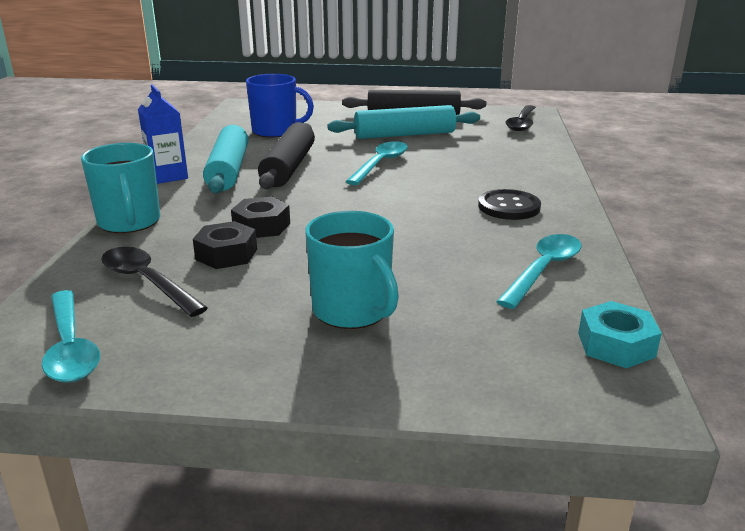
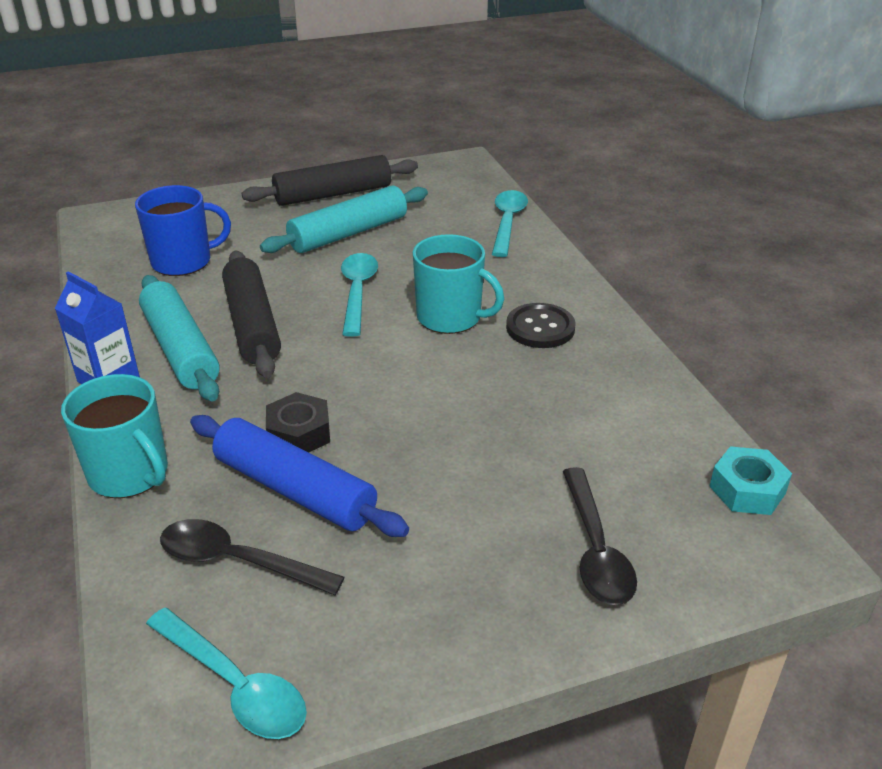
camera: 25 degrees left, 10 degrees up
(226, 254) = (294, 490): black nut -> blue rolling pin
(352, 311) = (491, 527): turquoise mug -> turquoise mug (450, 317)
(522, 123) = (466, 184): black spoon -> black spoon (596, 549)
(543, 270) = (630, 412): turquoise spoon -> turquoise spoon (507, 222)

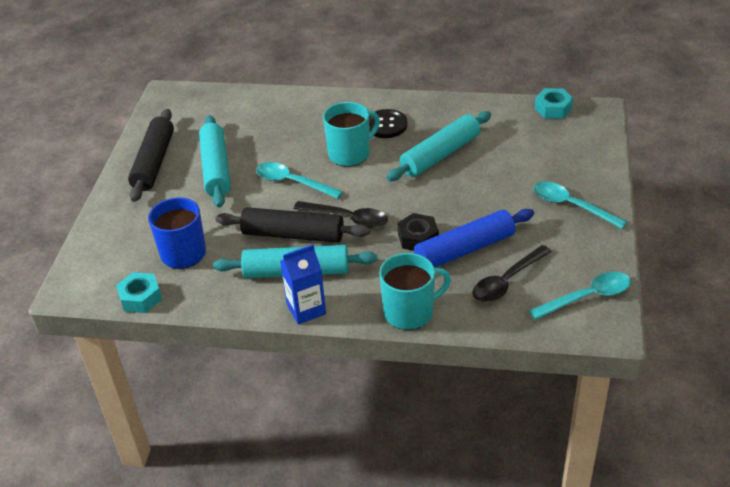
camera: 60 degrees left, 5 degrees up
(95, 260) = (140, 298): none -> turquoise nut
(507, 222) = (264, 101): turquoise spoon -> turquoise spoon (571, 206)
(511, 398) = (440, 155): none -> turquoise rolling pin
(596, 549) = (564, 164): black spoon -> black spoon (348, 218)

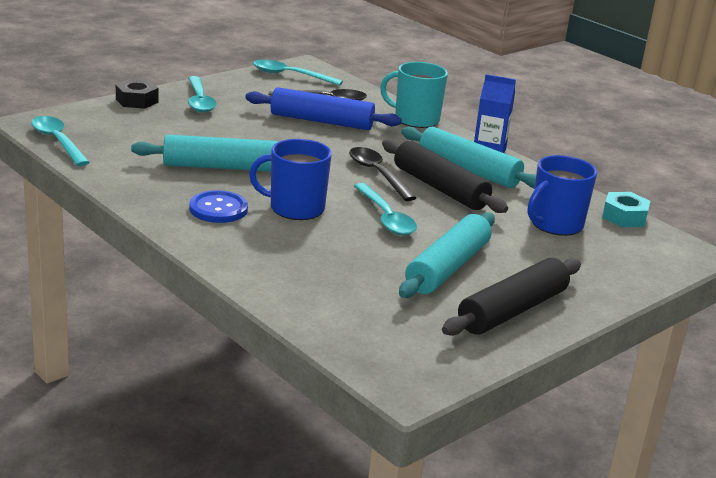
camera: 145 degrees left, 15 degrees down
(350, 154) = (295, 208): turquoise mug -> blue mug
(386, 125) = (218, 209): black button -> blue button
(418, 238) = (343, 140): black nut -> black nut (137, 101)
(553, 109) = (57, 141): turquoise nut -> turquoise spoon

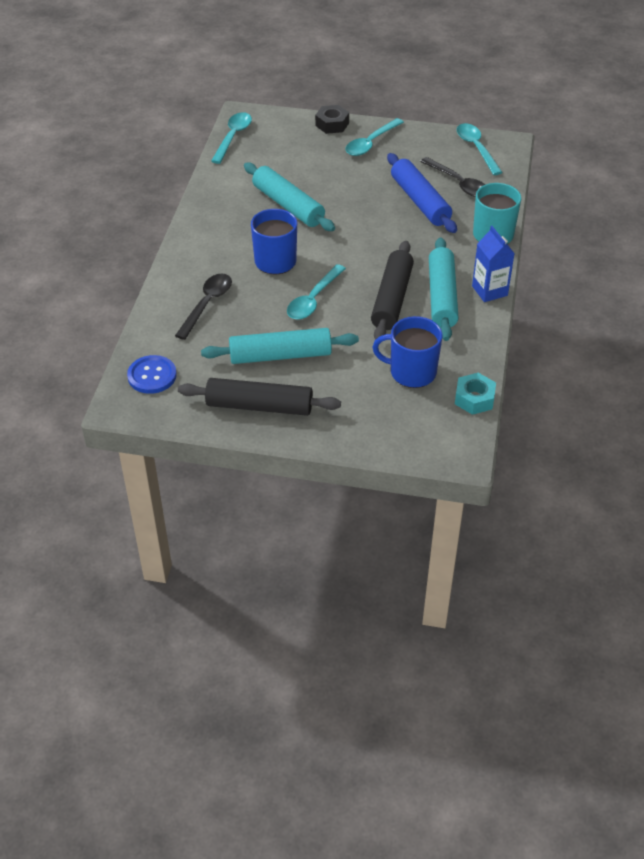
camera: 55 degrees right, 20 degrees up
(218, 209) = (232, 236): blue button -> blue button (152, 376)
(377, 174) = (372, 264): black spoon -> black spoon (207, 304)

